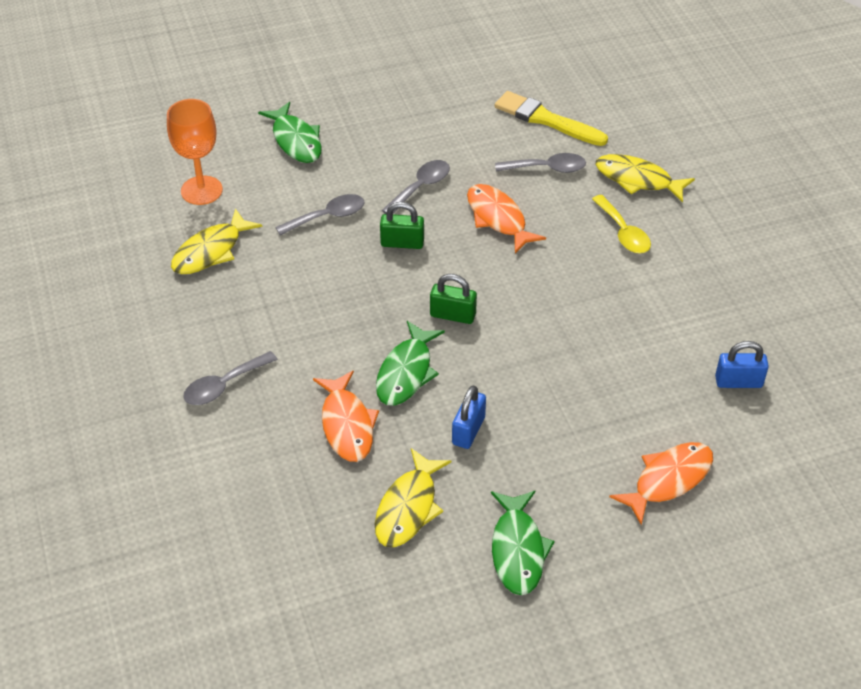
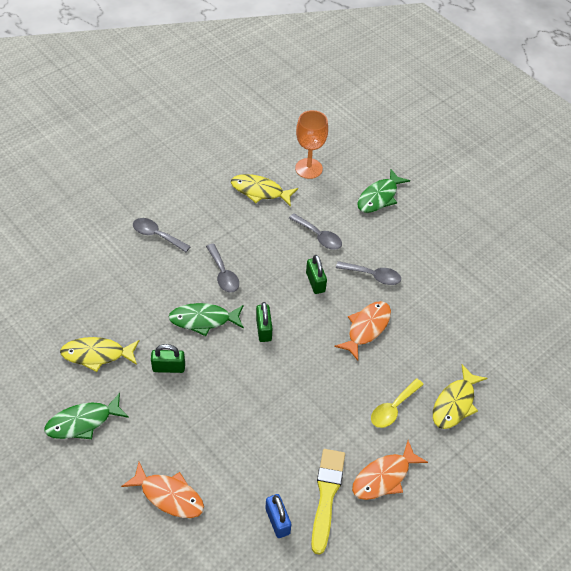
camera: 65 degrees right, 5 degrees up
(347, 425) = (149, 303): orange fish -> orange fish (384, 477)
(468, 430) = (168, 367): blue padlock -> green padlock
(546, 120) = (486, 328): yellow brush -> yellow brush (326, 495)
(547, 168) = (434, 343): grey spoon -> grey spoon (223, 274)
(637, 180) = (455, 403): yellow fish -> yellow fish turned 150 degrees counterclockwise

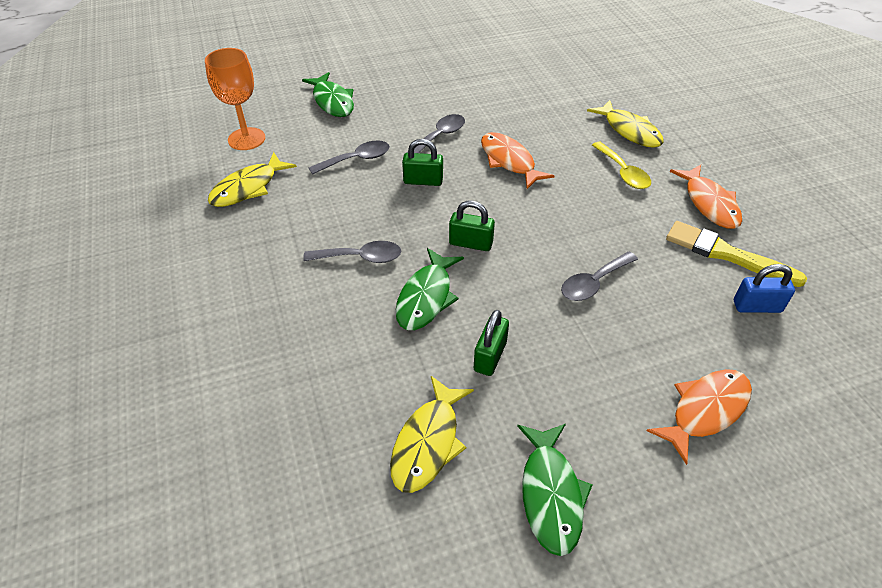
camera: 65 degrees left, 5 degrees down
(157, 235) = (244, 310): grey spoon -> grey spoon (593, 283)

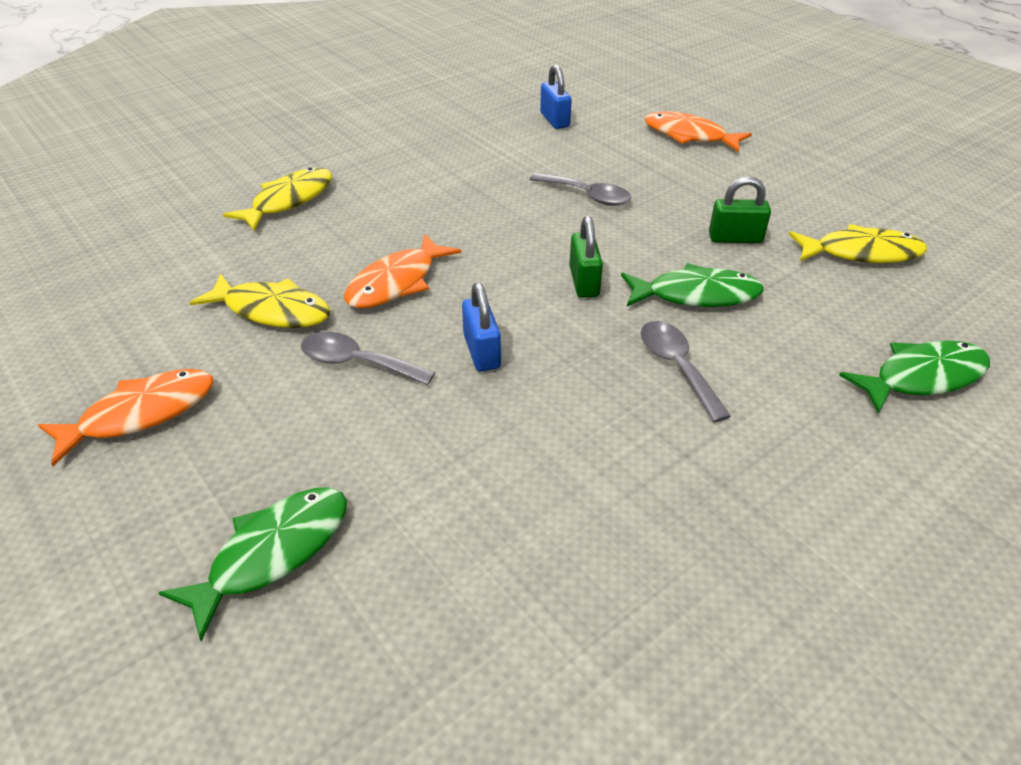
camera: 110 degrees left, 5 degrees down
(246, 139) = (467, 658): orange goblet -> none
(248, 188) = (618, 571): yellow fish -> yellow fish (272, 310)
(356, 159) = (462, 444): grey spoon -> none
(423, 181) = (482, 352): green padlock -> blue padlock
(551, 494) = (835, 188): green fish -> green fish (922, 377)
(623, 172) = (384, 197): yellow spoon -> none
(709, 203) = (418, 145): orange fish -> orange fish (141, 414)
(726, 254) = (494, 134): yellow brush -> none

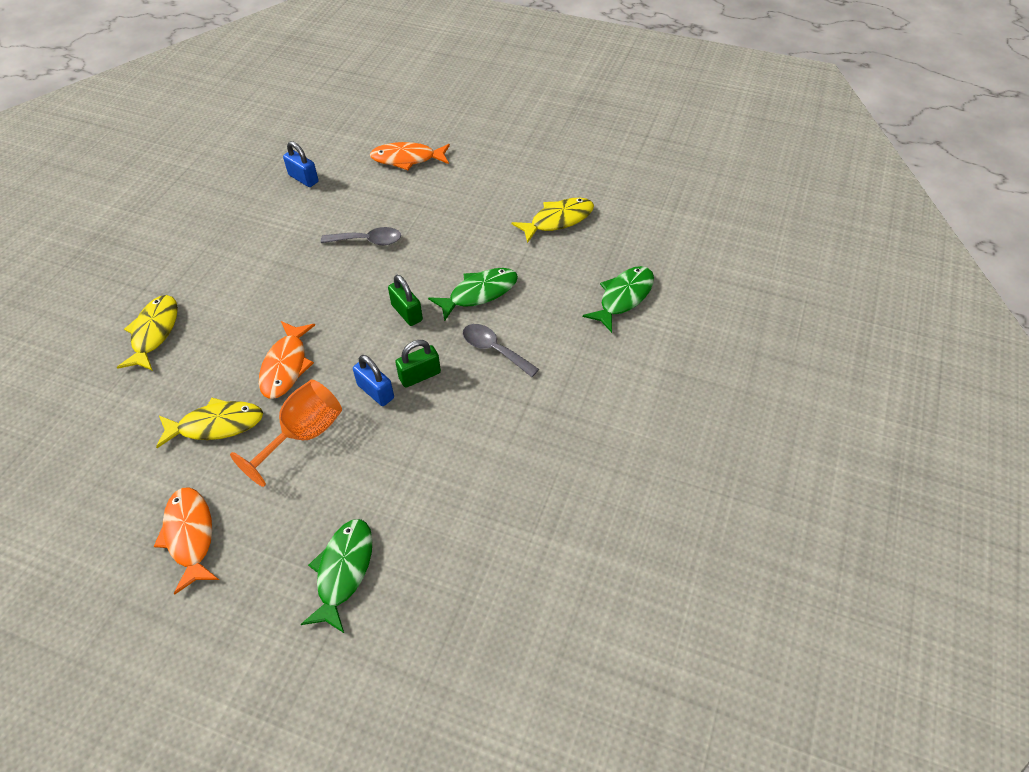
camera: 30 degrees left, 10 degrees up
(141, 414) = (190, 536): orange fish -> orange fish turned 45 degrees counterclockwise
(357, 362) = (303, 435): grey spoon -> orange goblet
(735, 238) = (480, 239): green padlock -> green padlock (420, 375)

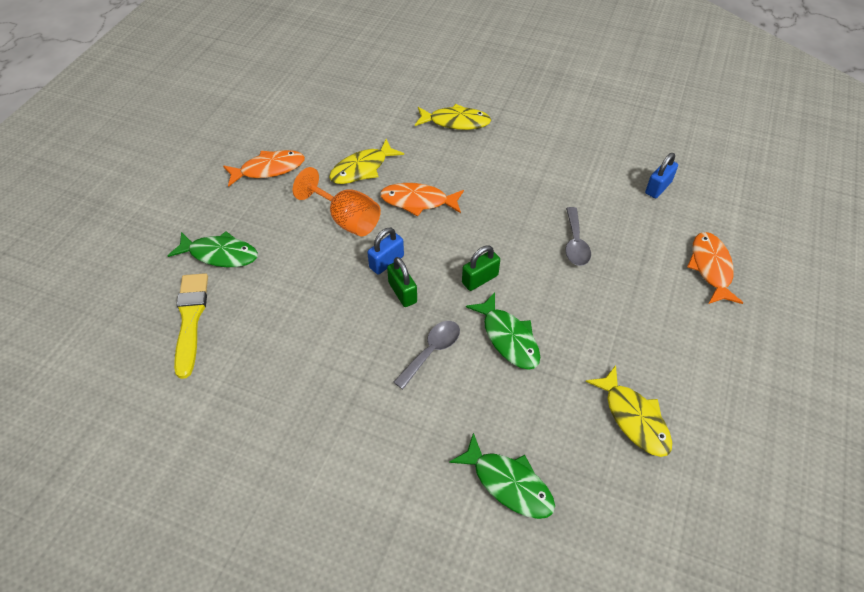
camera: 90 degrees right, 0 degrees up
(216, 425) = (362, 169): yellow fish -> yellow fish turned 60 degrees clockwise
(447, 585) = (190, 319): none -> yellow brush

